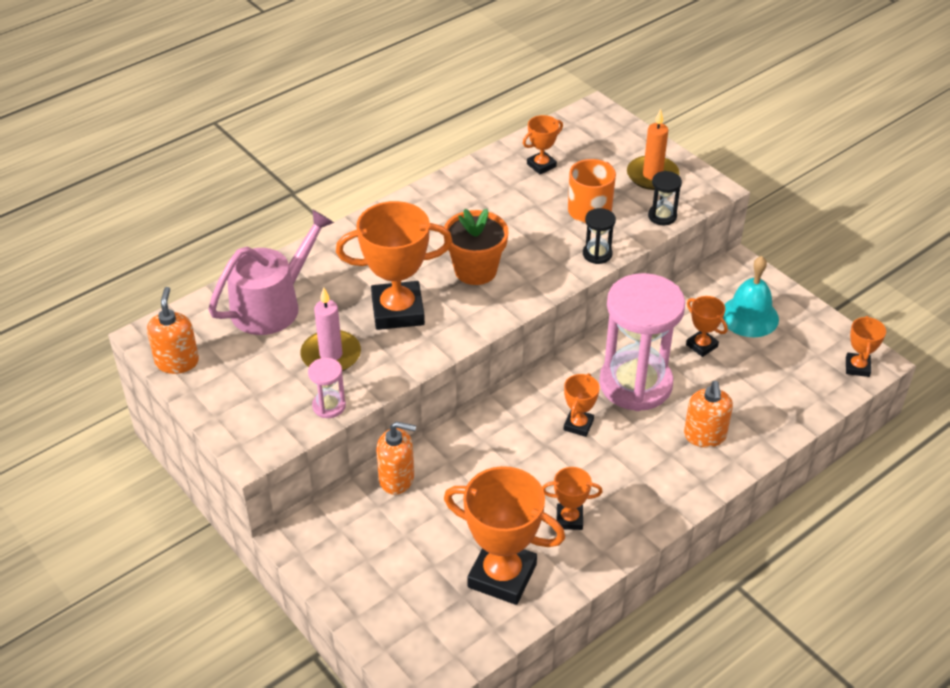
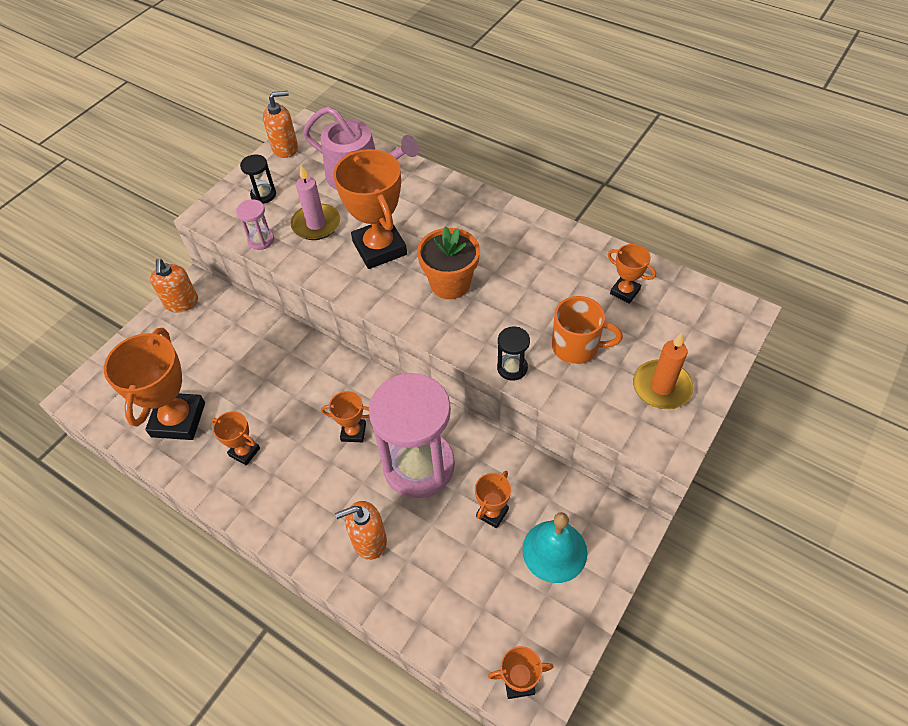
camera: 75 degrees right, 10 degrees up
(397, 478) = (263, 325): orange soap dispenser -> orange soap dispenser (181, 303)
(569, 519) = (244, 452): orange trophy -> orange trophy turned 45 degrees counterclockwise
(662, 216) = (598, 410): black hourglass -> black hourglass (263, 195)

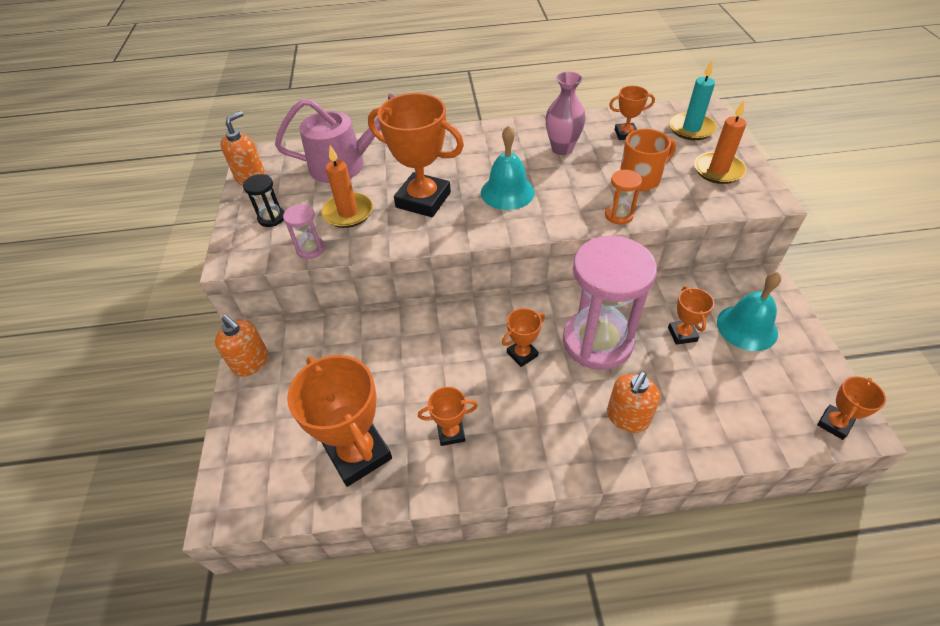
camera: 40 degrees left, 5 degrees down
(316, 224) = (348, 213): pink candle -> orange candle
(450, 284) = (507, 192): orange flower pot -> turquoise bell
(512, 368) = (618, 215): black hourglass -> orange hourglass
(547, 270) = (562, 149): none -> pink vase
(697, 326) = (691, 129): none -> turquoise candle

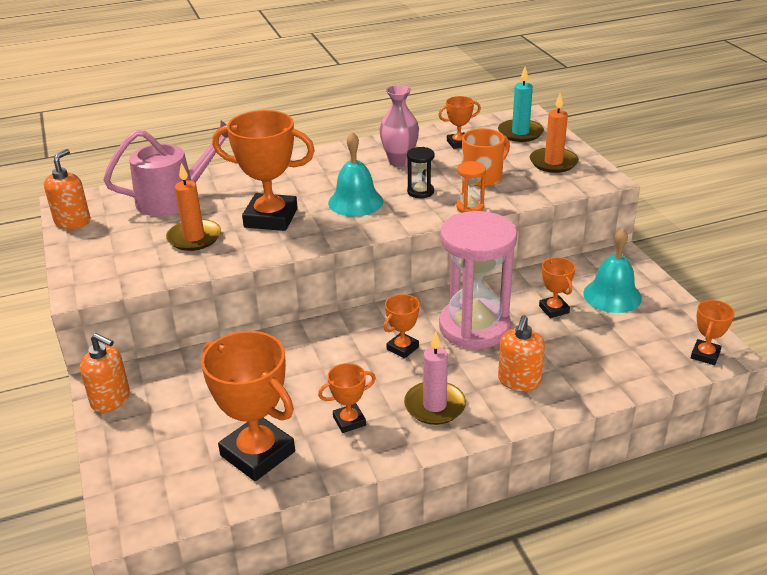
camera: 15 degrees left, 15 degrees down
(271, 218) = (111, 252): black hourglass -> black hourglass (420, 192)
(311, 249) = (165, 272): pink hourglass -> none
(536, 431) = (435, 406): none -> pink candle

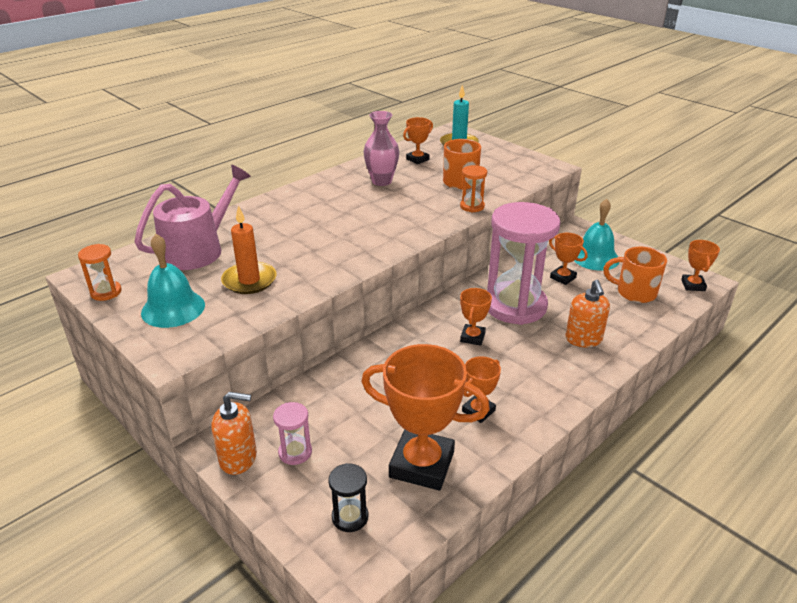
camera: 25 degrees left, 0 degrees up
(73, 221) = (106, 292): orange soap dispenser -> orange hourglass
(159, 408) = (295, 452): none -> pink hourglass
(271, 218) = (309, 248): orange trophy -> none
(355, 202) = (373, 220): turquoise bell -> turquoise bell (173, 308)
(420, 192) = (421, 202): black hourglass -> black hourglass (350, 517)
(435, 406) = (536, 377): pink candle -> none
(553, 162) = (504, 161): orange candle -> none
(624, 346) = (634, 292): none -> orange mug

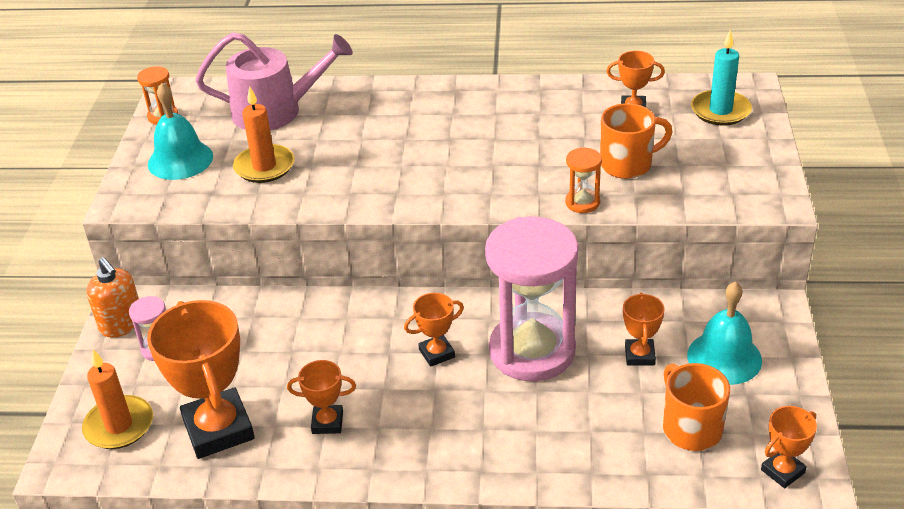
camera: 50 degrees right, 5 degrees up
(350, 517) = (119, 425): black hourglass -> orange candle
(381, 181) = (545, 119): pink vase -> none
(583, 339) = (536, 433): orange soap dispenser -> none

